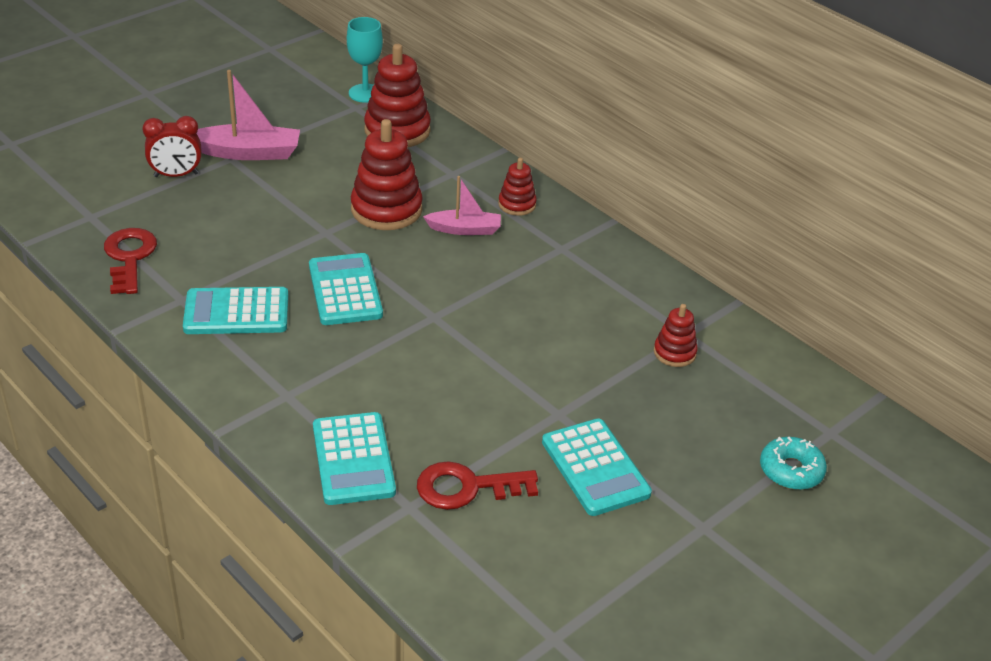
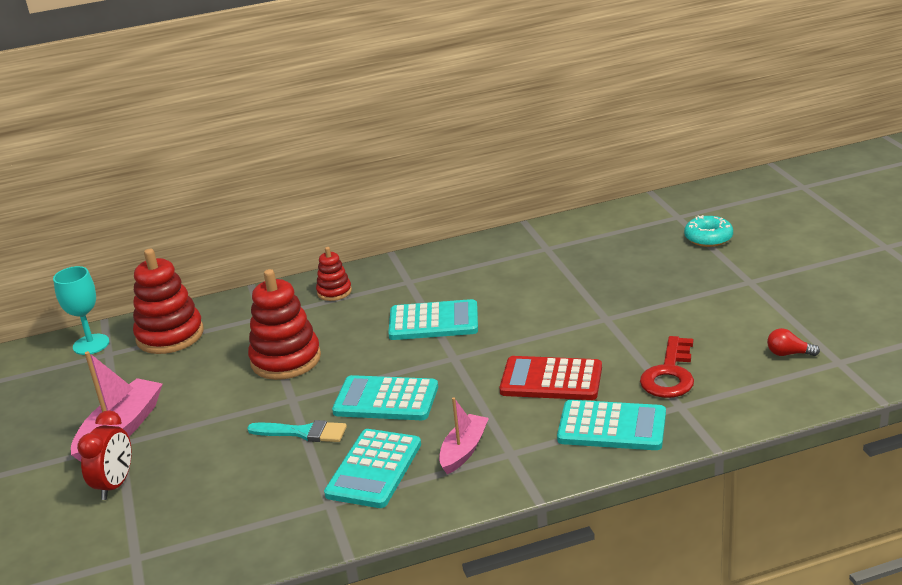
camera: 60 degrees left, 10 degrees down
(129, 257) = (233, 534): red key -> none
(277, 254) = (303, 432): none -> turquoise brush
(421, 396) = (551, 380): none -> red calculator
(465, 229) = (347, 323): pink boat -> pink boat (463, 450)
(552, 587) = (788, 354): none -> red light bulb
(595, 468) = (673, 313): turquoise calculator -> turquoise calculator (433, 322)
(674, 353) = (565, 257): red stacking toy -> none

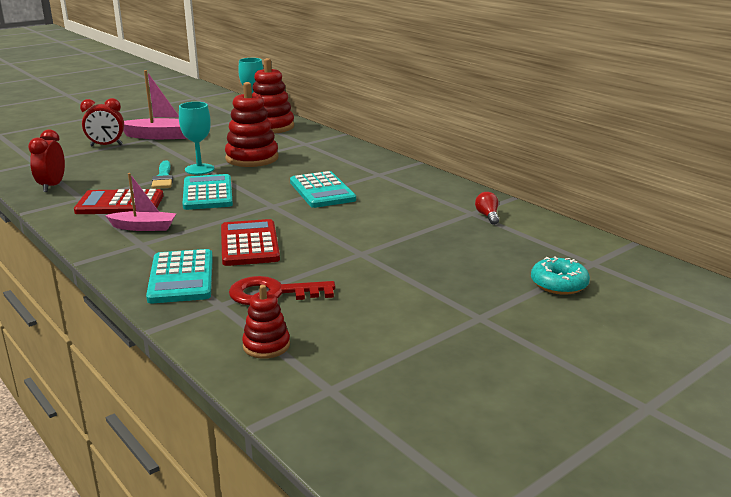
camera: 65 degrees right, 5 degrees down
(261, 533) = (52, 186): none -> red clock
(294, 402) = (199, 169): none -> turquoise goblet
(334, 292) = (349, 155): red stacking toy -> red stacking toy (266, 345)
(374, 469) = (120, 204): turquoise calculator -> red calculator
(788, 354) = (335, 354): red light bulb -> red light bulb (487, 216)

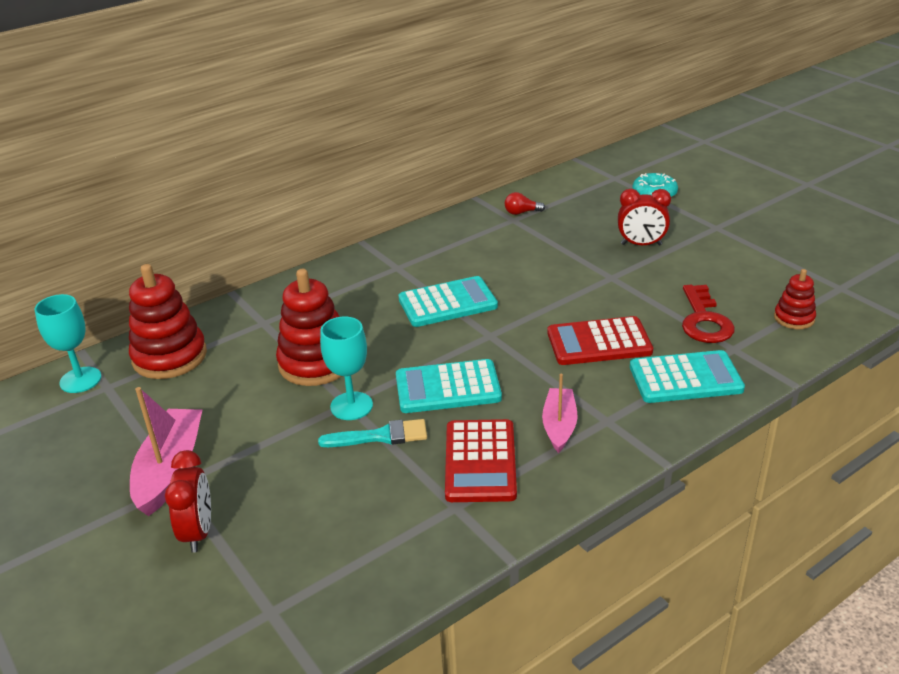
camera: 85 degrees left, 10 degrees up
(52, 186) = (400, 553): red clock -> red clock (641, 244)

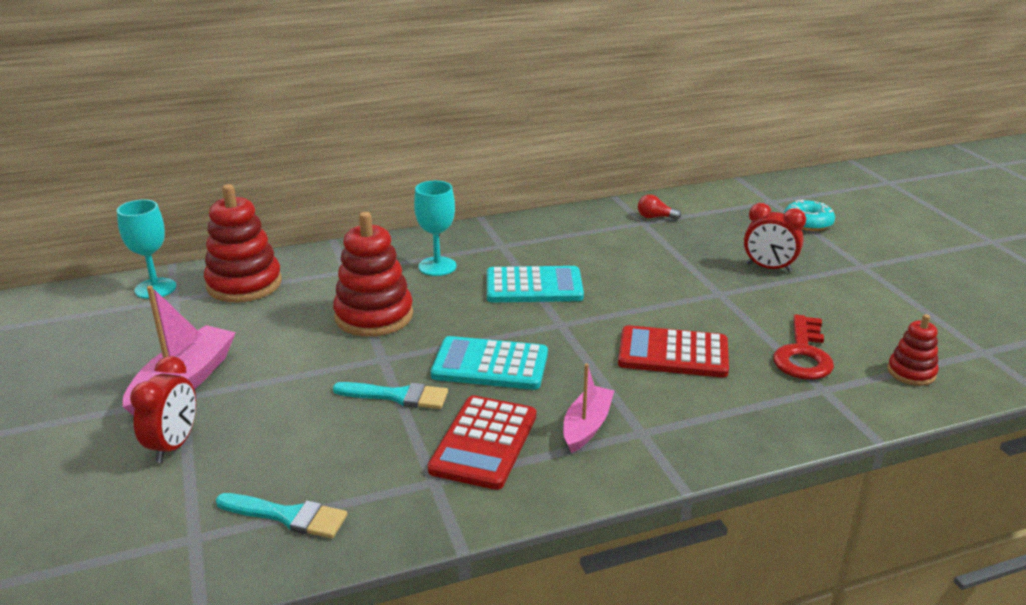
camera: 15 degrees right, 5 degrees down
(344, 570) = (288, 516): none -> turquoise brush
(351, 406) = (385, 362): turquoise goblet -> turquoise goblet (437, 266)
(685, 378) = (752, 408): turquoise calculator -> none

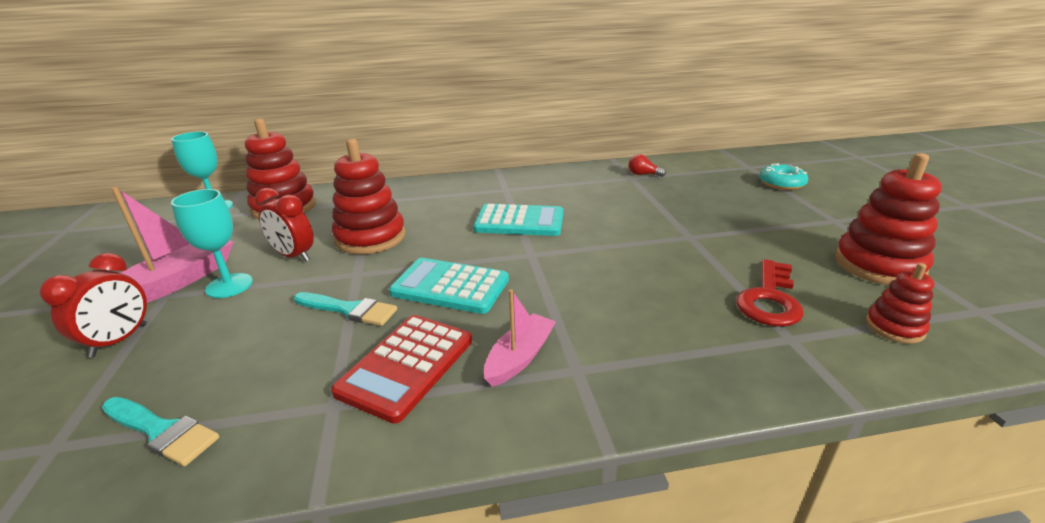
camera: 10 degrees right, 0 degrees up
(437, 266) = (444, 202): turquoise goblet -> turquoise goblet (229, 285)
(673, 353) = (632, 288): red calculator -> none
(768, 268) = (741, 218): red clock -> red clock (294, 256)
(902, 313) = (878, 265): none -> red stacking toy

